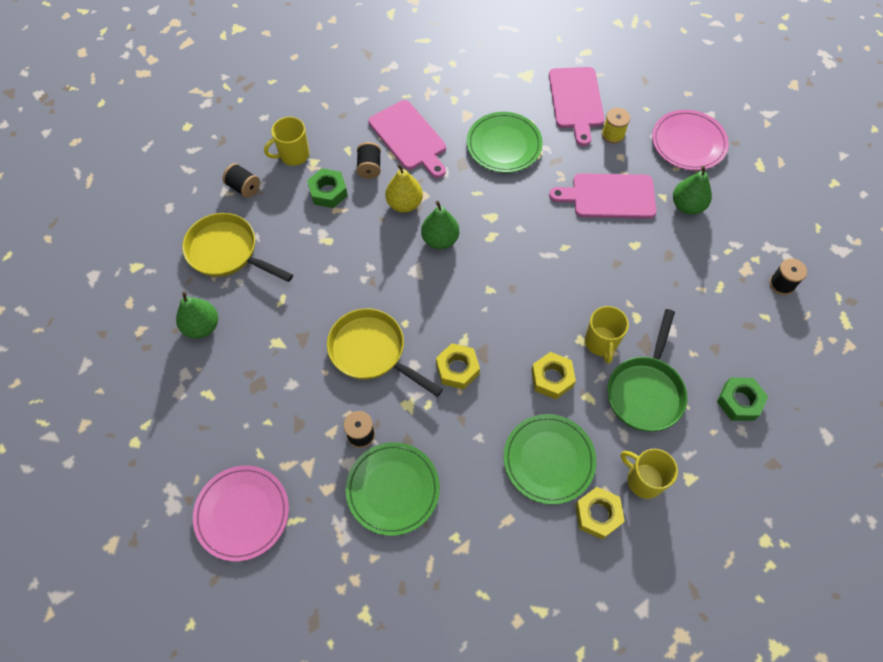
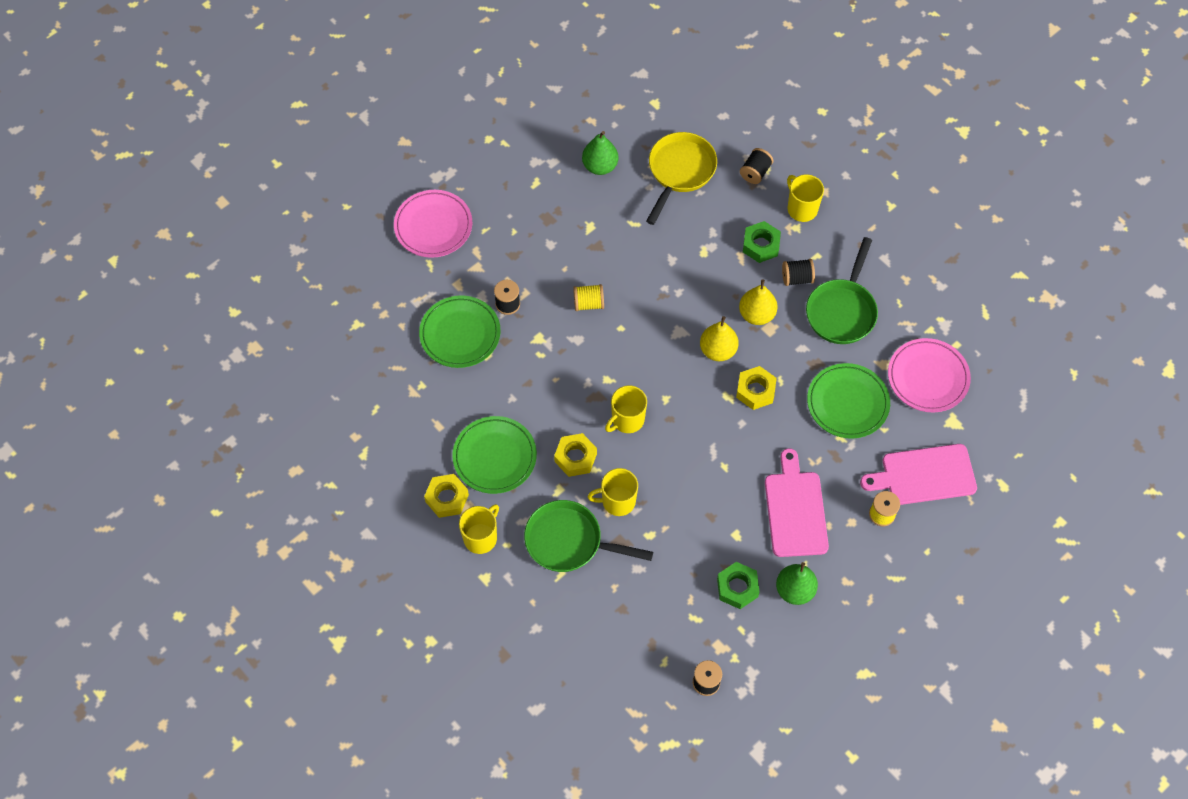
camera: 85 degrees right, 0 degrees up
(371, 351) = (588, 303): yellow pan -> yellow spool
(409, 137) = (842, 311): pink cutting board -> green pan
(440, 239) = (718, 350): green pear -> yellow pear
(457, 369) = (577, 376): yellow nut -> yellow nut (755, 391)
(511, 326) = (627, 420): none -> yellow mug
(688, 143) = (883, 595): pink plate -> pink plate (928, 377)
(739, 401) = (566, 628): green nut -> green nut (737, 587)

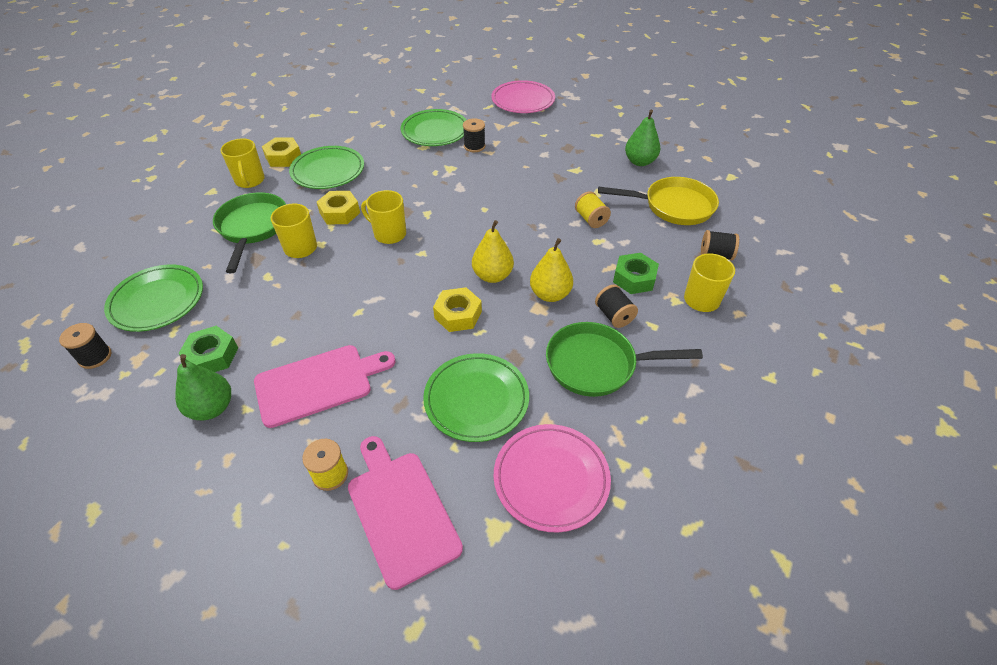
camera: 70 degrees right, 15 degrees down
(481, 537) = (250, 181): yellow mug -> yellow mug turned 60 degrees clockwise
(588, 303) = (499, 186): yellow spool -> yellow spool (591, 219)
(650, 632) = (157, 301): none -> green plate

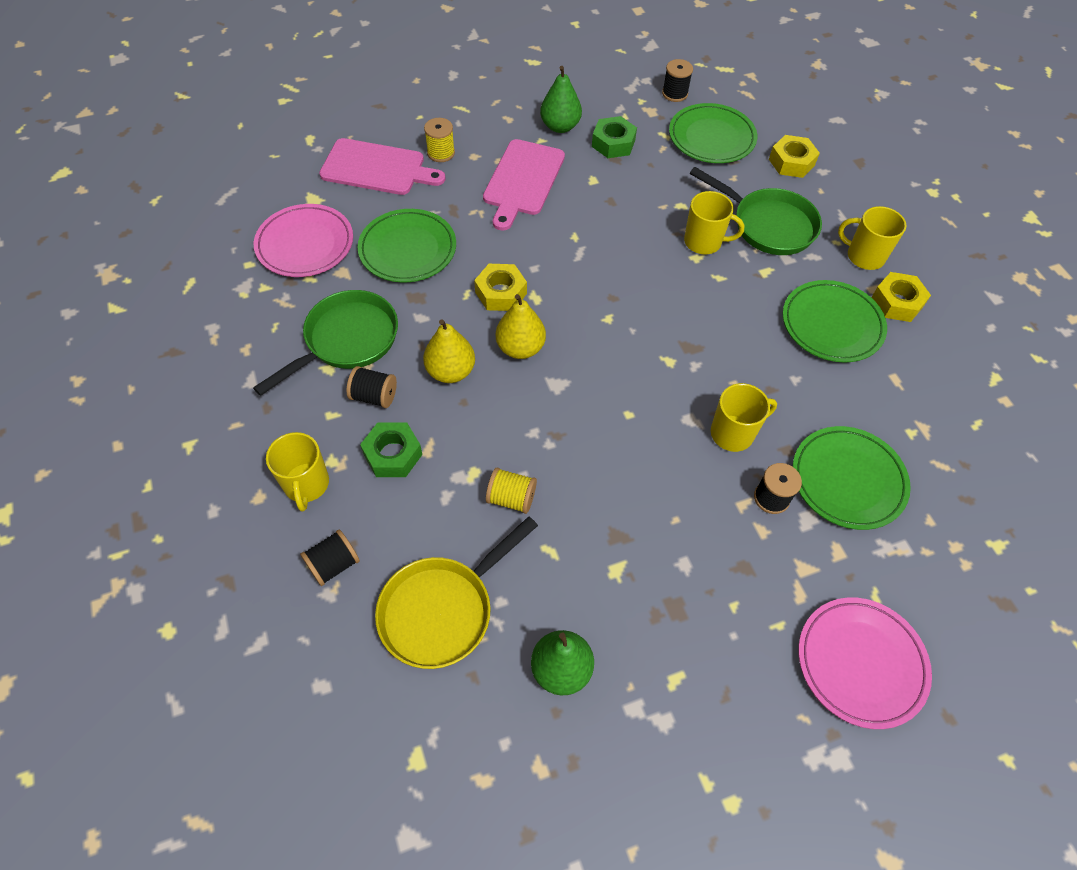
camera: 130 degrees right, 10 degrees up
(339, 213) = (736, 294): yellow nut -> yellow nut (791, 162)
(389, 234) = (663, 312): yellow mug -> yellow mug (733, 433)

